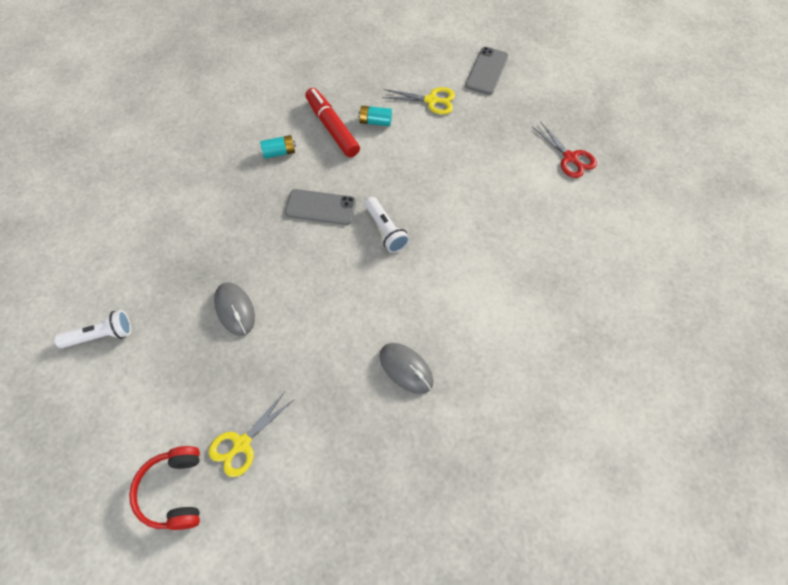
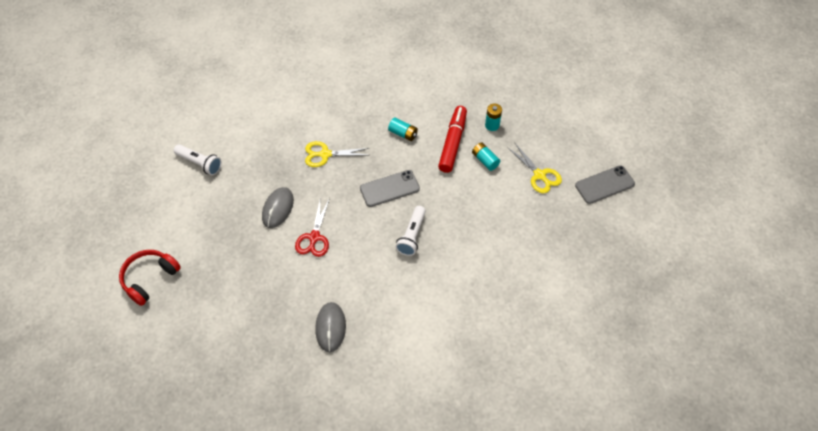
camera: 45 degrees right, 5 degrees down
(242, 444) = (204, 285): yellow scissors -> yellow scissors (325, 154)
(321, 207) = (389, 188): grey phone -> grey phone turned 75 degrees counterclockwise
(349, 89) = (492, 125): none -> turquoise battery
(570, 158) = (593, 293): red scissors -> red scissors (314, 237)

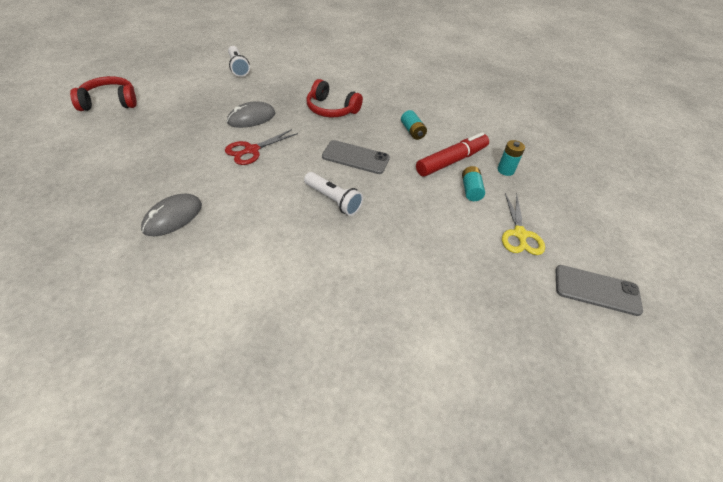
camera: 35 degrees right, 10 degrees down
(325, 154) = (331, 109): yellow scissors -> red headphones
(412, 235) = (333, 200): white flashlight -> white flashlight turned 105 degrees counterclockwise

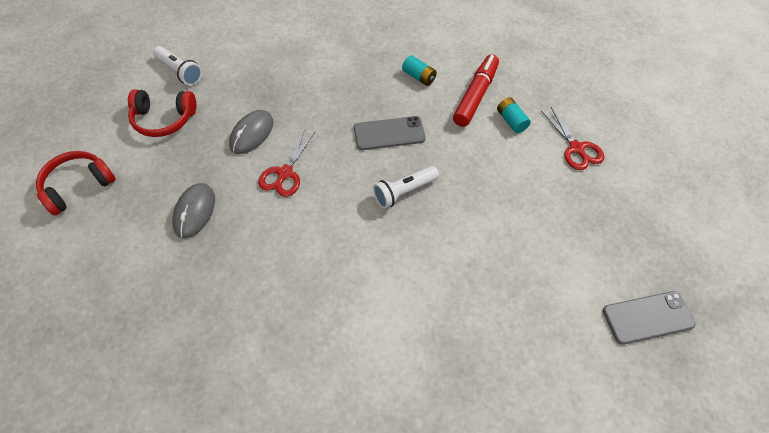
camera: 25 degrees left, 10 degrees up
(173, 217) = (274, 286): grey mouse -> grey mouse (194, 211)
(331, 109) = (323, 84): red headphones -> red headphones (164, 119)
(333, 200) = (404, 192): white flashlight -> white flashlight turned 135 degrees clockwise
(505, 170) = (526, 84): turquoise battery -> none
(520, 234) = (576, 148): yellow scissors -> red scissors
(597, 290) = (659, 173): grey phone -> grey phone (647, 317)

